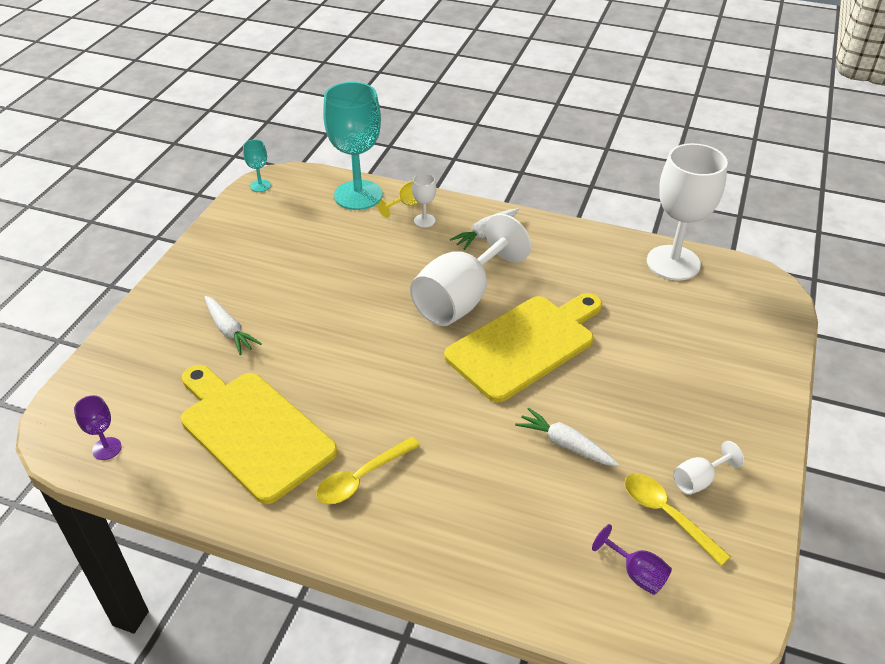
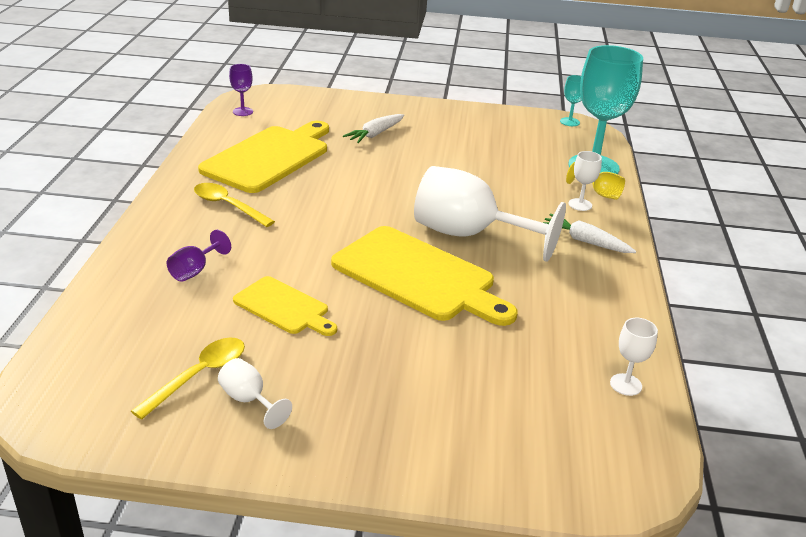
camera: 75 degrees right, 10 degrees down
(565, 444) = (284, 307): white carrot -> yellow cutting board
(636, 573) = (126, 355): purple goblet -> purple goblet (195, 270)
(673, 263) = (625, 384): white goblet -> white goblet, size x0.43

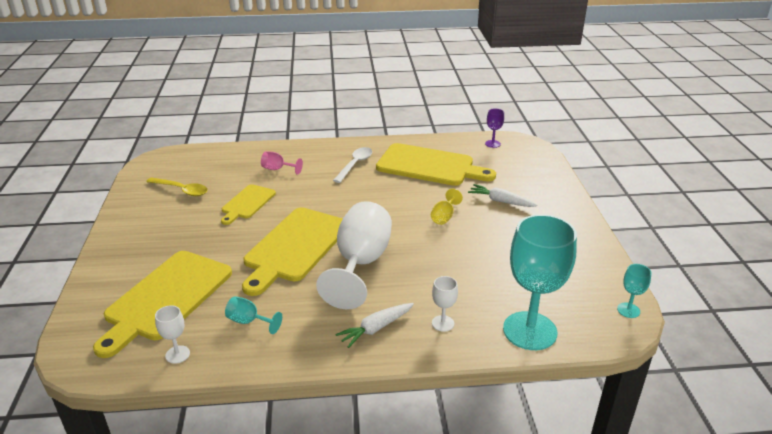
camera: 80 degrees right, 0 degrees up
(195, 270) = (278, 169): purple goblet -> pink goblet
(228, 206) = (355, 164): yellow spoon -> white spoon
(249, 400) = (161, 208): white goblet -> none
(509, 395) = (166, 298): none -> yellow cutting board
(567, 324) = (249, 321): none -> turquoise goblet
(585, 241) = (376, 328): white carrot -> white carrot turned 150 degrees counterclockwise
(599, 193) = (473, 336): yellow goblet -> yellow goblet (444, 217)

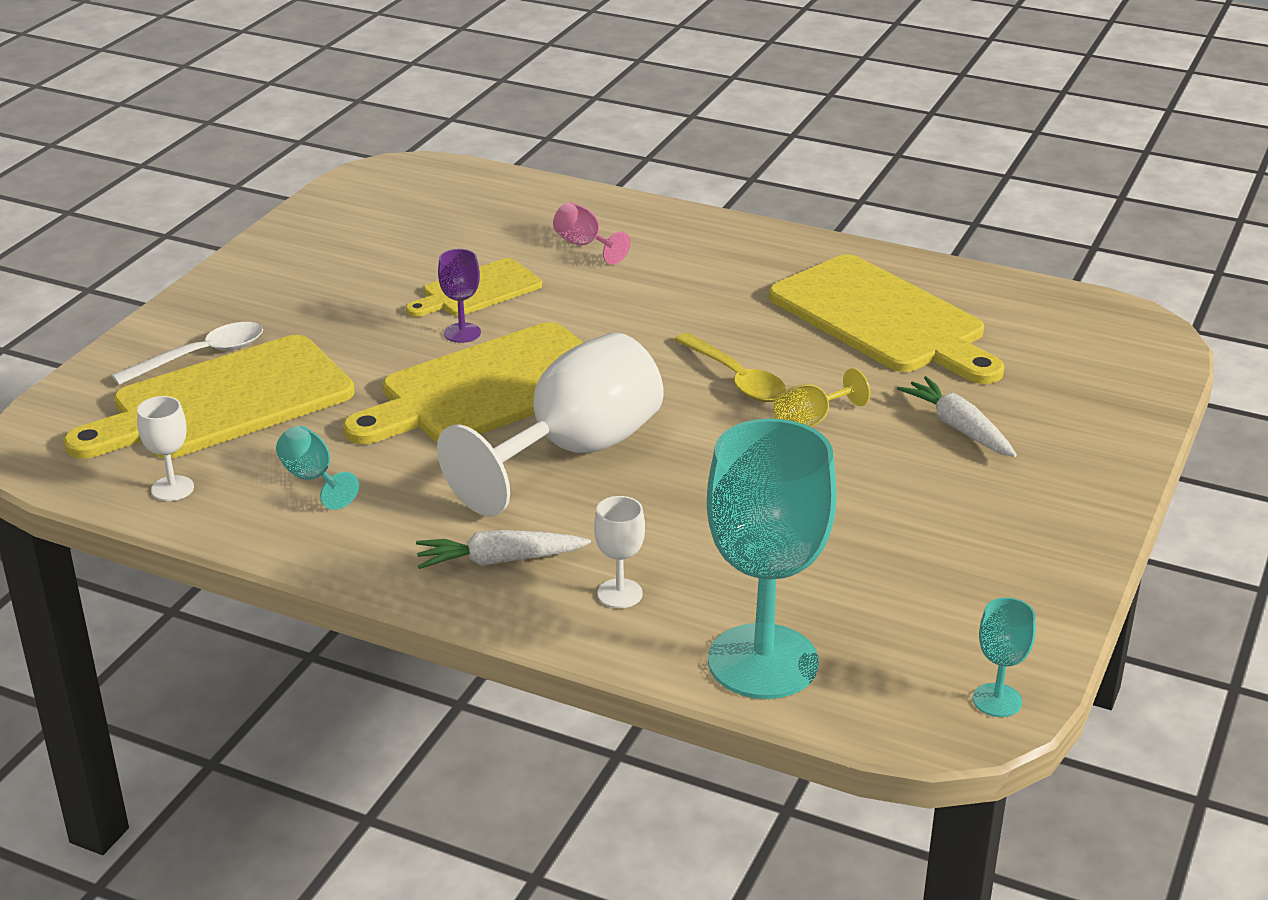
camera: 30 degrees right, 0 degrees up
(181, 190) = (390, 236): yellow spoon -> yellow spoon (736, 378)
(355, 164) = (736, 276): white spoon -> white spoon (201, 356)
(492, 144) = (1068, 312): purple goblet -> purple goblet (462, 333)

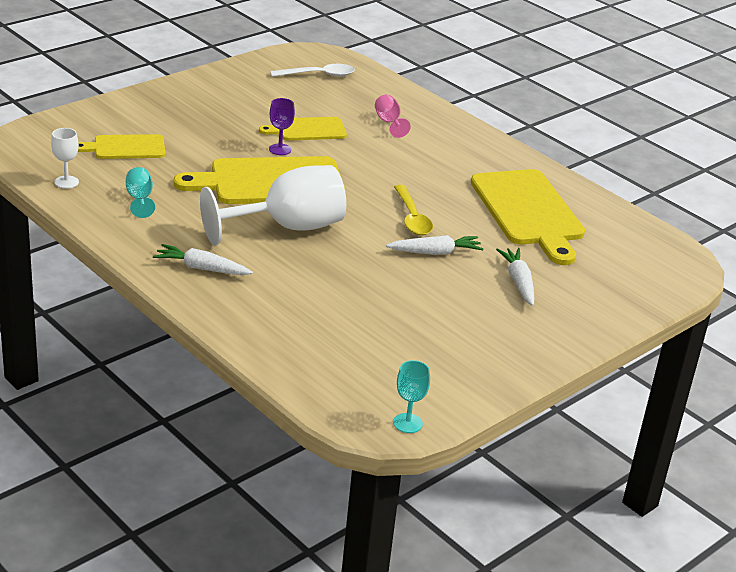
camera: 20 degrees right, 0 degrees up
(201, 356) = (133, 121): white spoon -> white spoon (318, 75)
(223, 402) = (125, 147): yellow cutting board -> yellow cutting board, size x0.55
(620, 593) = (250, 304): white goblet -> none
(763, 661) = (297, 361): turquoise goblet -> none
(811, 421) = (435, 252): yellow goblet -> white carrot

